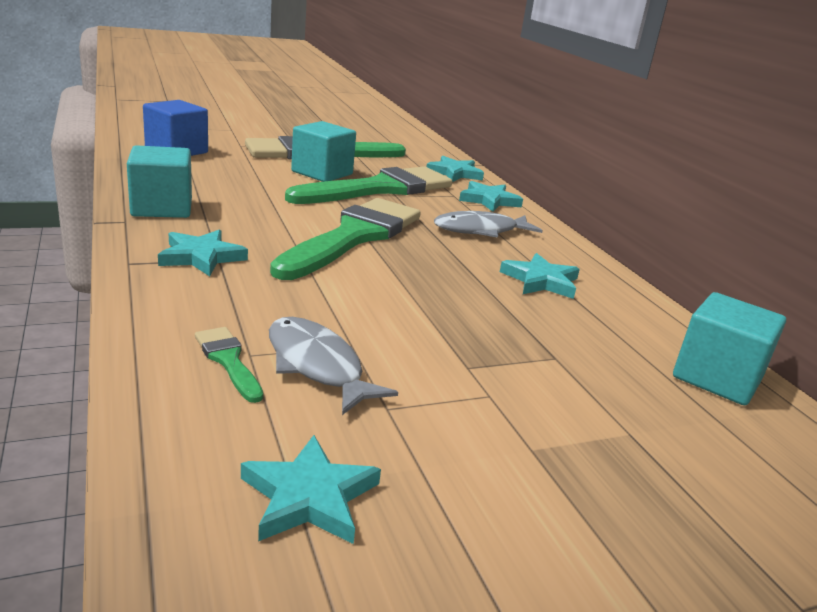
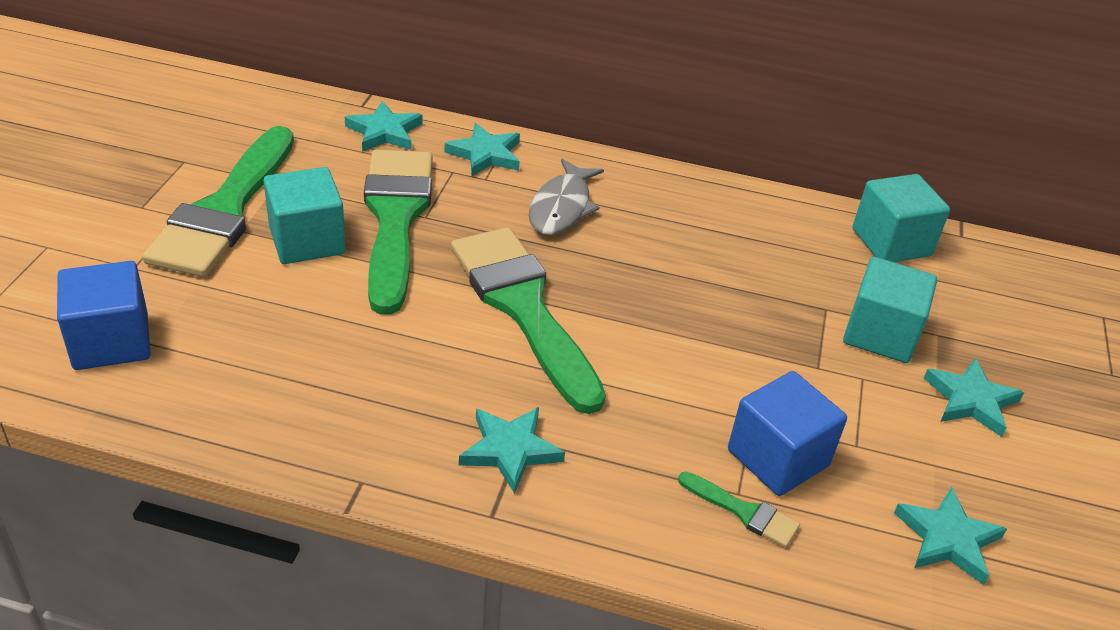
camera: 55 degrees left, 15 degrees up
(162, 208) = (337, 433): turquoise cube -> turquoise cube (880, 334)
(228, 360) = (744, 512): green brush -> green brush turned 150 degrees counterclockwise
(317, 366) = (778, 458): grey fish -> blue cube
(541, 281) = (694, 235): turquoise star -> turquoise star (971, 400)

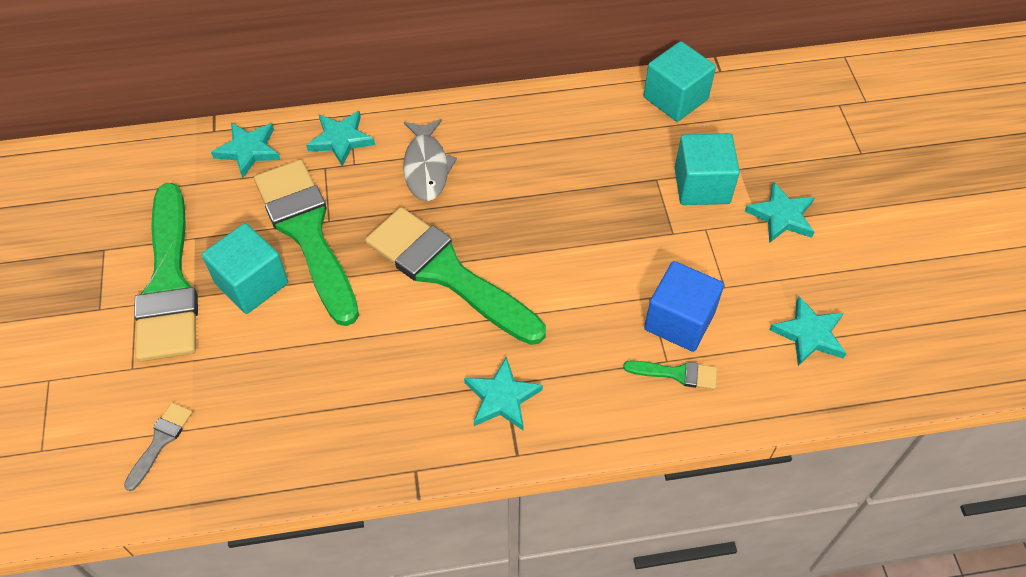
camera: 20 degrees left, 15 degrees up
(111, 341) = (160, 441): blue cube -> grey brush

